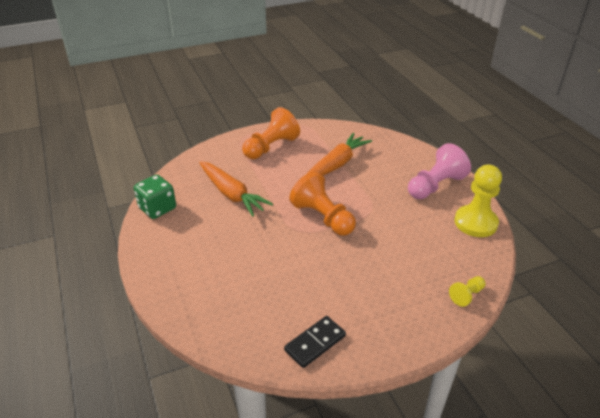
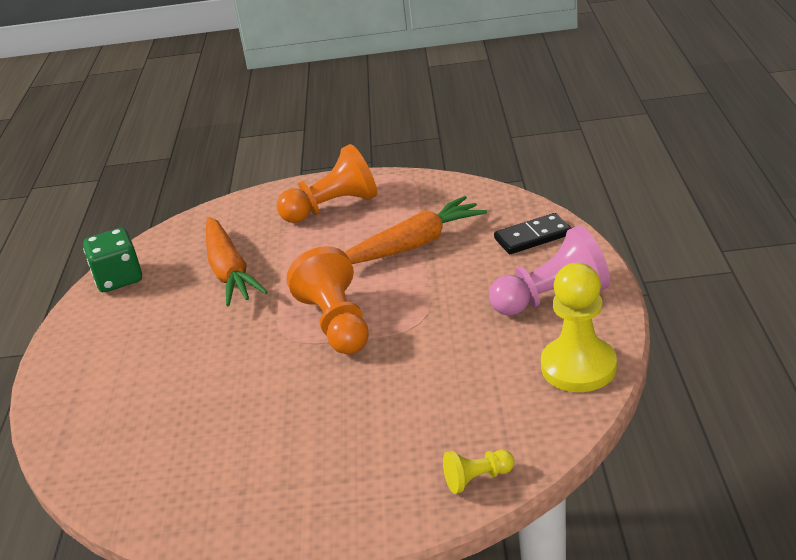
camera: 25 degrees right, 5 degrees down
(315, 343) = (200, 502): black domino -> black domino (532, 237)

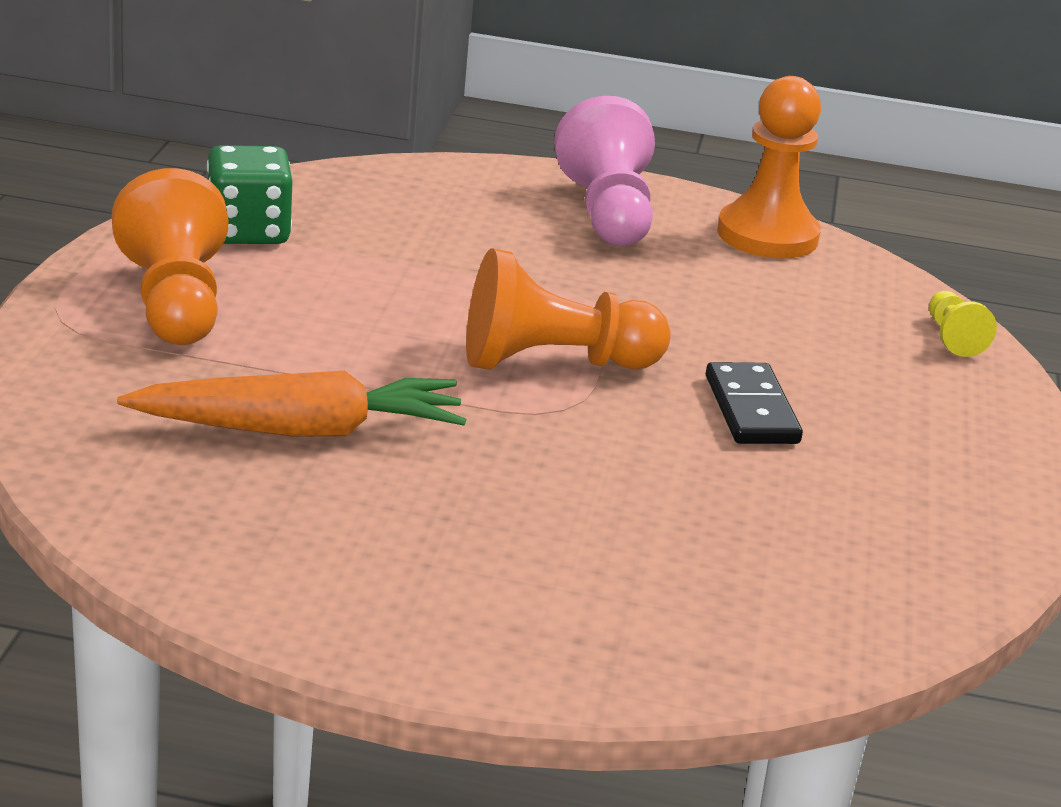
camera: 85 degrees left, 5 degrees down
(119, 279) = (203, 556): green dice -> green dice (248, 232)
(414, 245) = (379, 265): orange carrot -> none
(532, 237) = (443, 188): black domino -> black domino (751, 409)
(578, 367) = (767, 235): yellow pawn -> orange pawn

